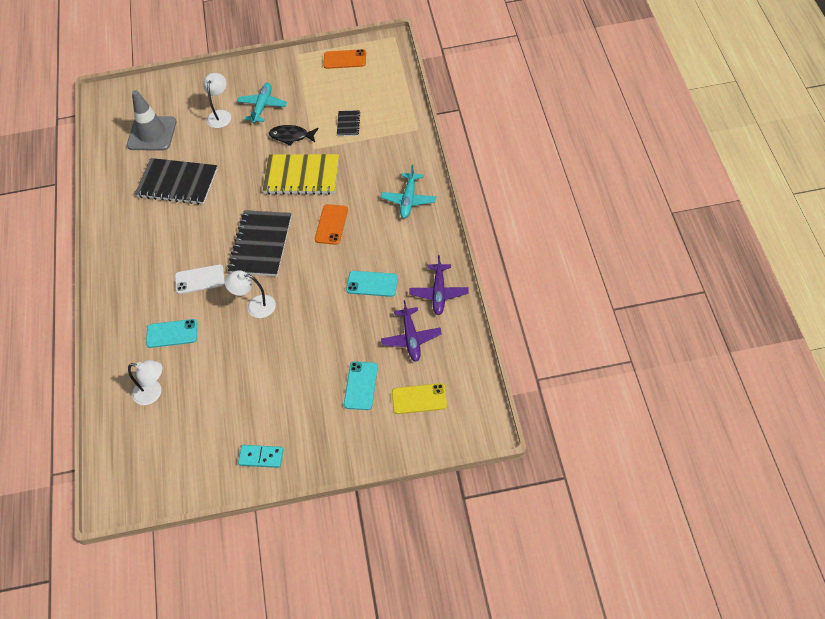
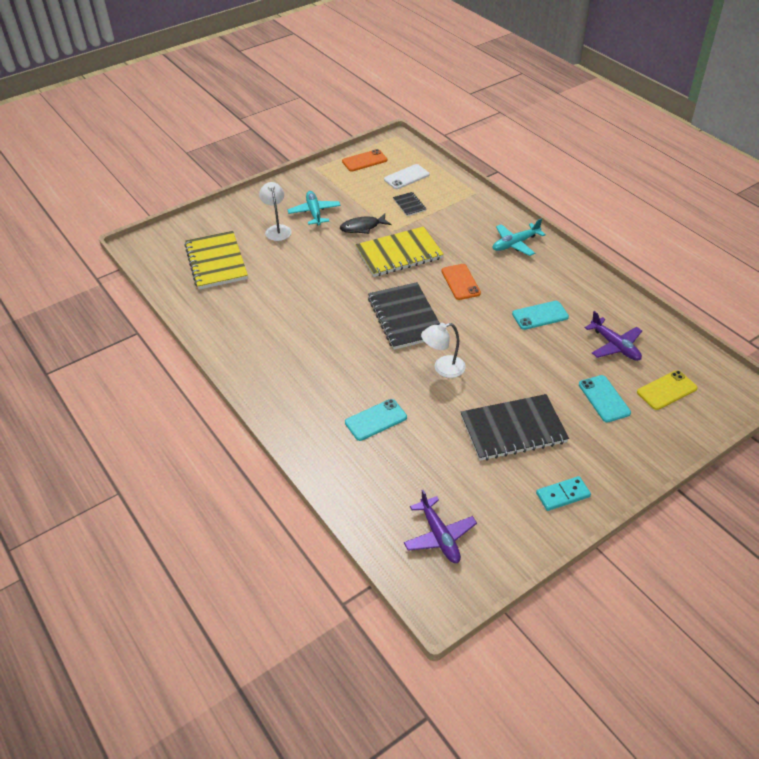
camera: 30 degrees left, 10 degrees down
(152, 133) = (216, 262): grey traffic cone -> yellow notebook
(153, 393) = (399, 479): white lamp -> none
(177, 183) = (276, 293): black notebook -> black notebook (513, 429)
(200, 279) = (366, 364): white phone -> white phone (406, 177)
(408, 200) = (515, 244): turquoise plane -> turquoise plane turned 75 degrees clockwise
(439, 293) = (607, 304): purple plane -> purple plane (439, 536)

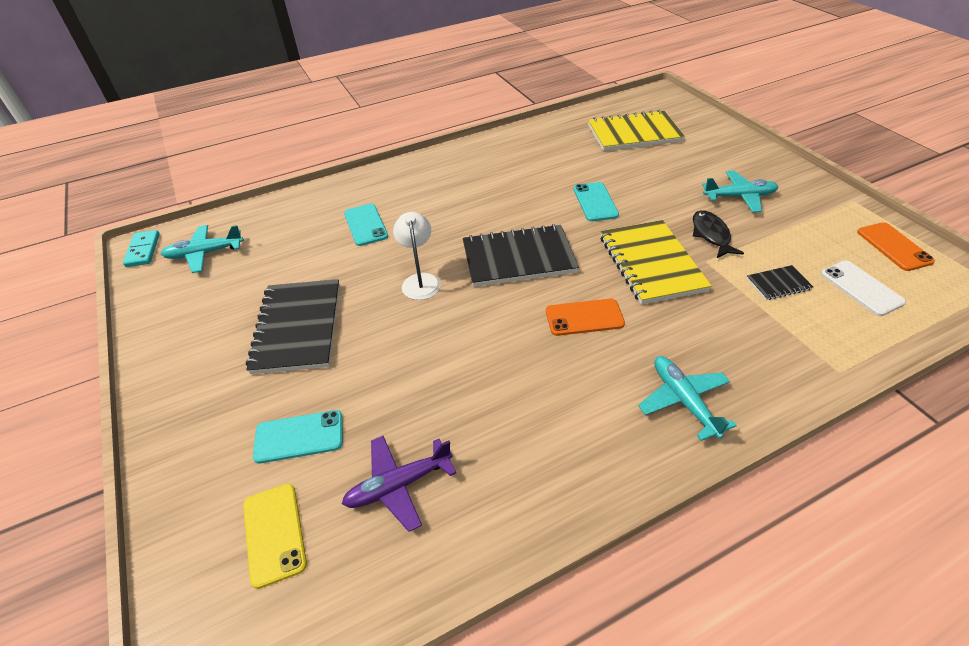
camera: 100 degrees right, 0 degrees up
(277, 229) = (698, 170): white lamp -> none
(439, 536) = (204, 253): purple plane -> turquoise plane
(540, 315) = (494, 397): turquoise phone -> turquoise phone (595, 202)
(562, 495) = (183, 354): turquoise domino -> turquoise domino (143, 250)

